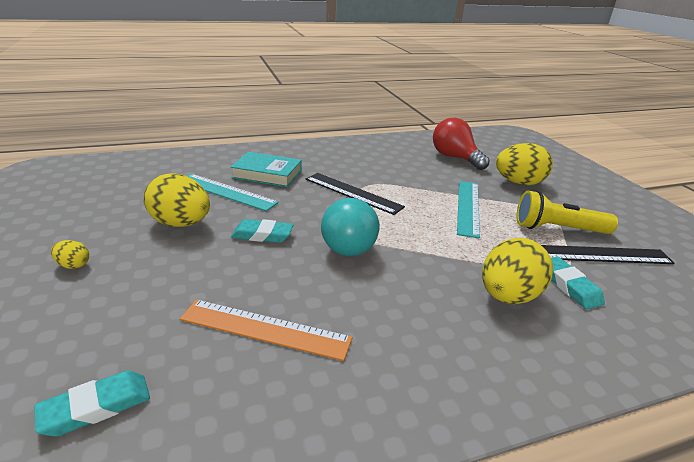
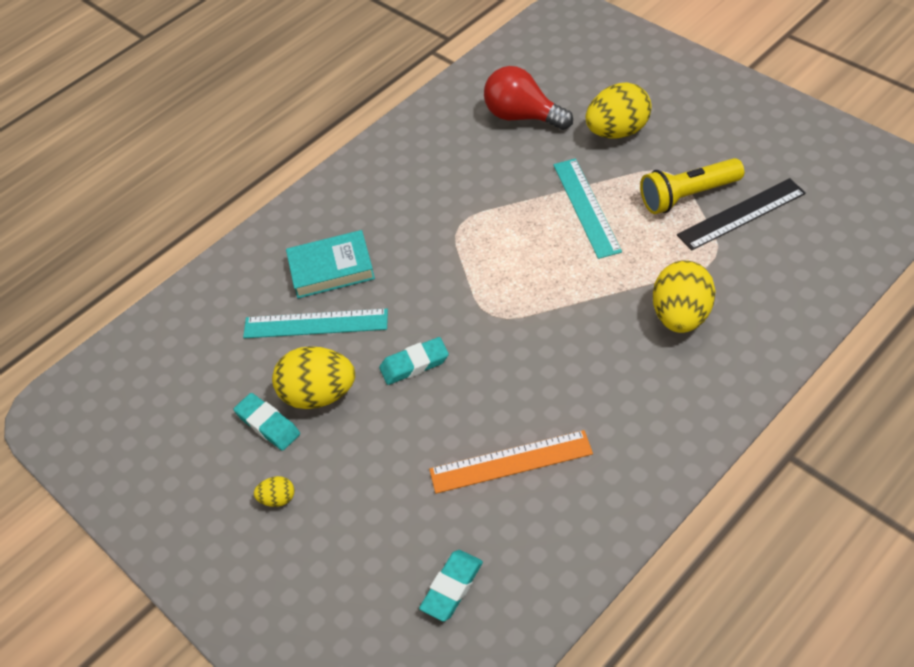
camera: 20 degrees left, 20 degrees up
(350, 243) = (506, 328): turquoise light bulb -> none
(352, 193) = (452, 249): black ruler -> none
(569, 286) = (726, 275): turquoise eraser -> turquoise eraser (268, 424)

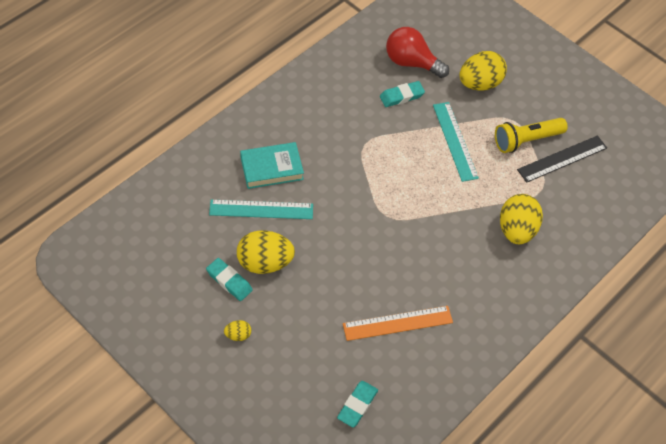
camera: 10 degrees left, 5 degrees up
(414, 364) = (332, 247): turquoise eraser -> turquoise eraser (401, 96)

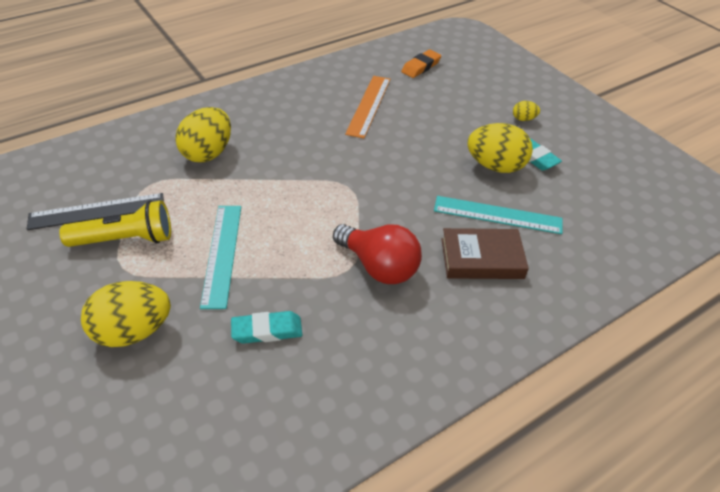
camera: 165 degrees left, 10 degrees down
(271, 168) = (482, 258): turquoise book -> brown book
(357, 405) = (421, 67): turquoise eraser -> orange eraser
(397, 323) = (369, 105): orange ruler -> orange ruler turned 75 degrees counterclockwise
(411, 63) = (223, 389): red light bulb -> red light bulb (379, 266)

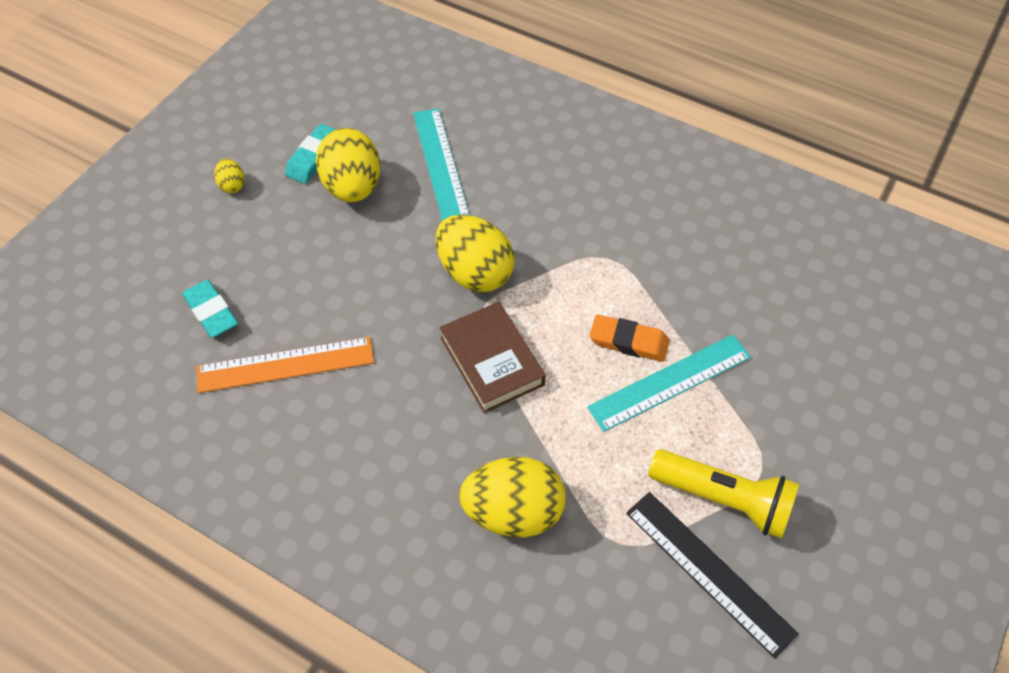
camera: 115 degrees left, 10 degrees up
(125, 239) = (723, 499): yellow flashlight -> yellow flashlight turned 150 degrees clockwise
(133, 331) = (819, 399): yellow egg -> yellow egg (475, 273)
(267, 330) = (728, 288): turquoise eraser -> turquoise eraser (211, 312)
(379, 266) = (585, 234): red light bulb -> none
(421, 67) = (139, 340): orange eraser -> orange eraser (628, 341)
(482, 258) = (515, 159): brown book -> brown book (491, 361)

